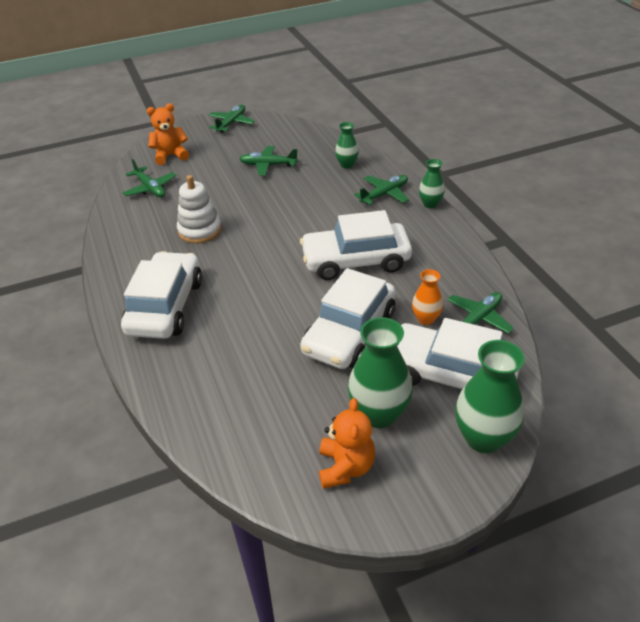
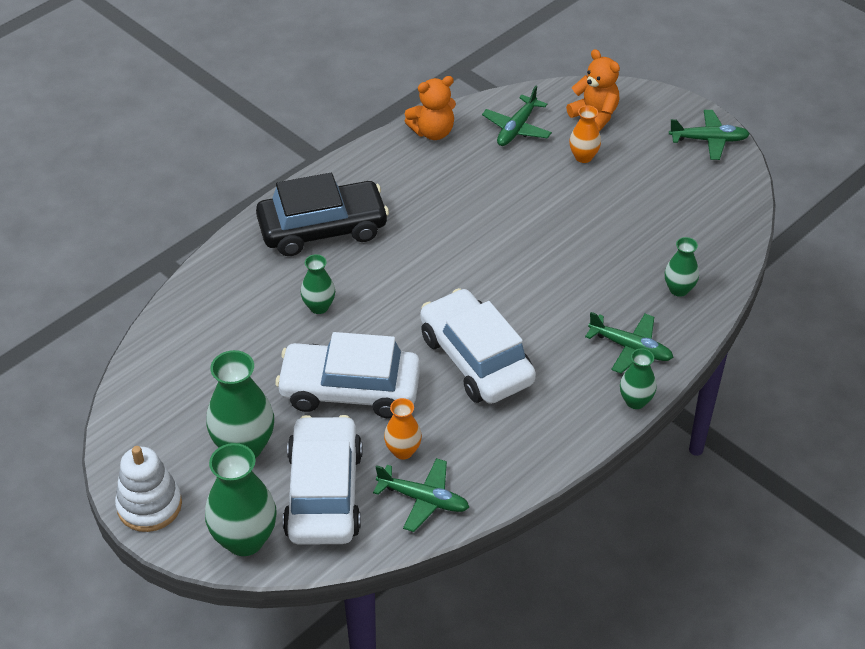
camera: 65 degrees right, 5 degrees up
(165, 306) = (323, 229): white car -> black car
(200, 230) = (460, 203): white stacking toy -> white stacking toy (149, 505)
(203, 169) = (583, 157): none -> orange vase
(249, 329) = (319, 307): none -> green vase
(268, 165) = (629, 212): green plane -> none
(345, 467) = (170, 440): orange teddy bear -> orange teddy bear (433, 132)

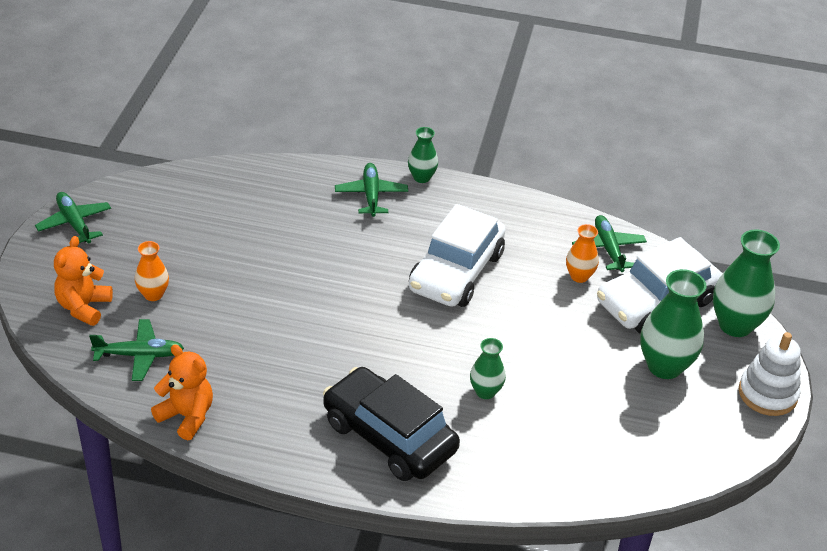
camera: 125 degrees left, 5 degrees down
(350, 390) = (553, 330): white car -> none
(679, 289) = (285, 189): green vase -> none

